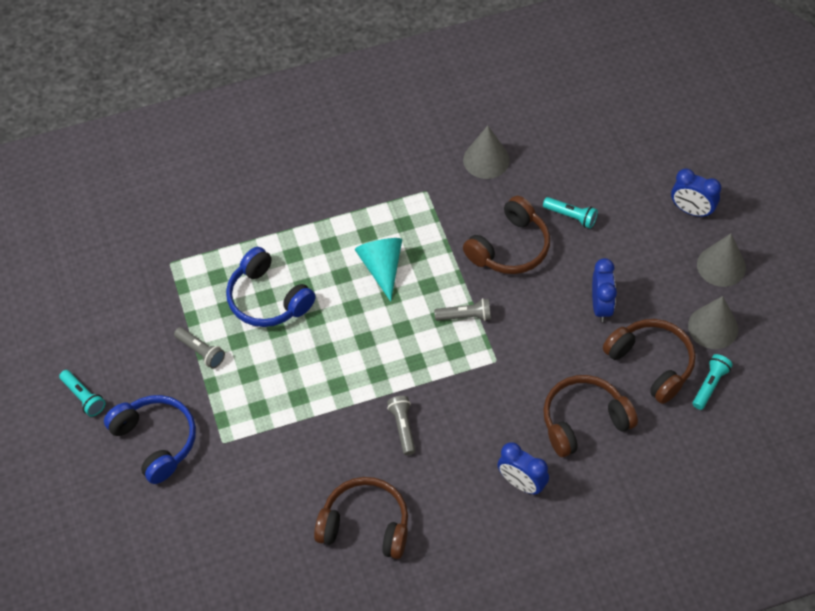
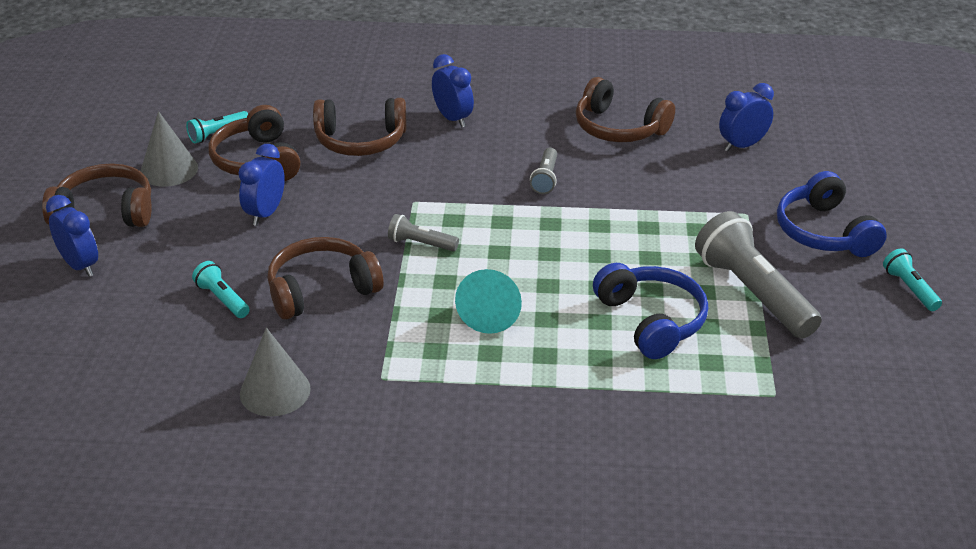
camera: 160 degrees left, 20 degrees down
(201, 352) = (753, 293): grey flashlight -> grey flashlight, size x2.06
(245, 539) = (742, 146): none -> blue clock
(721, 266) = (105, 211): grey cone -> brown headphones

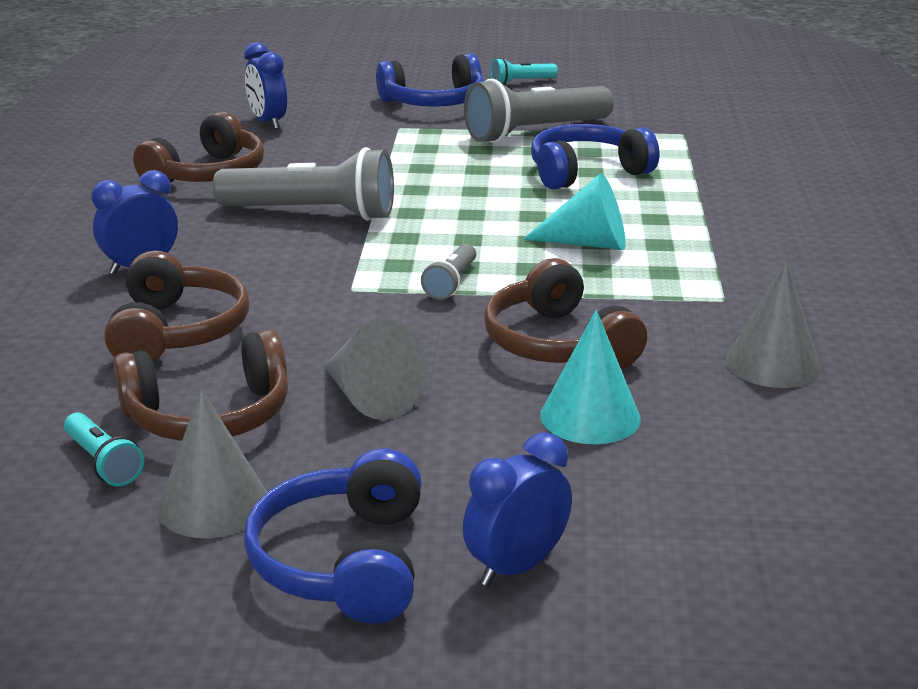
camera: 90 degrees left, 10 degrees down
(105, 211) = (343, 562): brown headphones -> blue headphones
(222, 299) = (590, 416): turquoise flashlight -> turquoise cone
(265, 214) = (369, 397): blue clock -> grey cone
(545, 179) = (313, 213): grey flashlight -> grey flashlight, size x2.06

